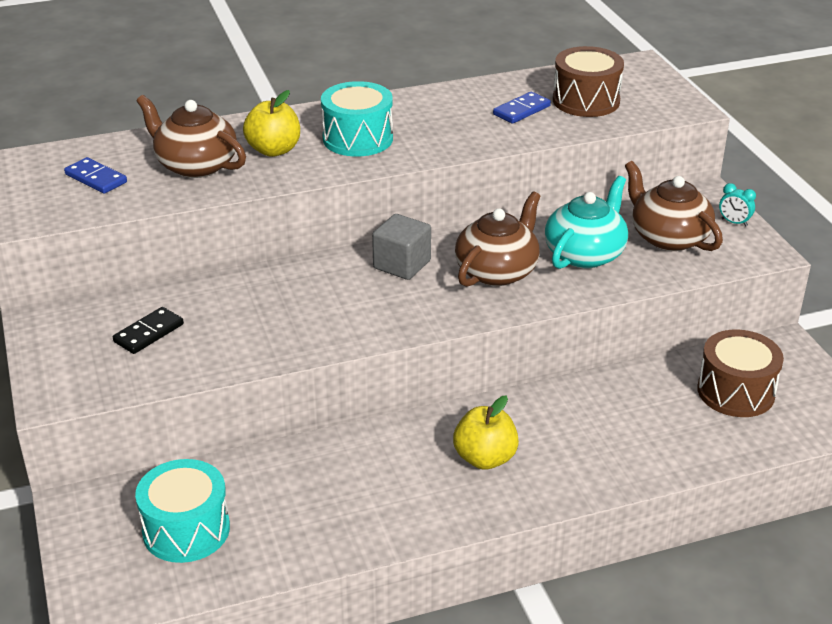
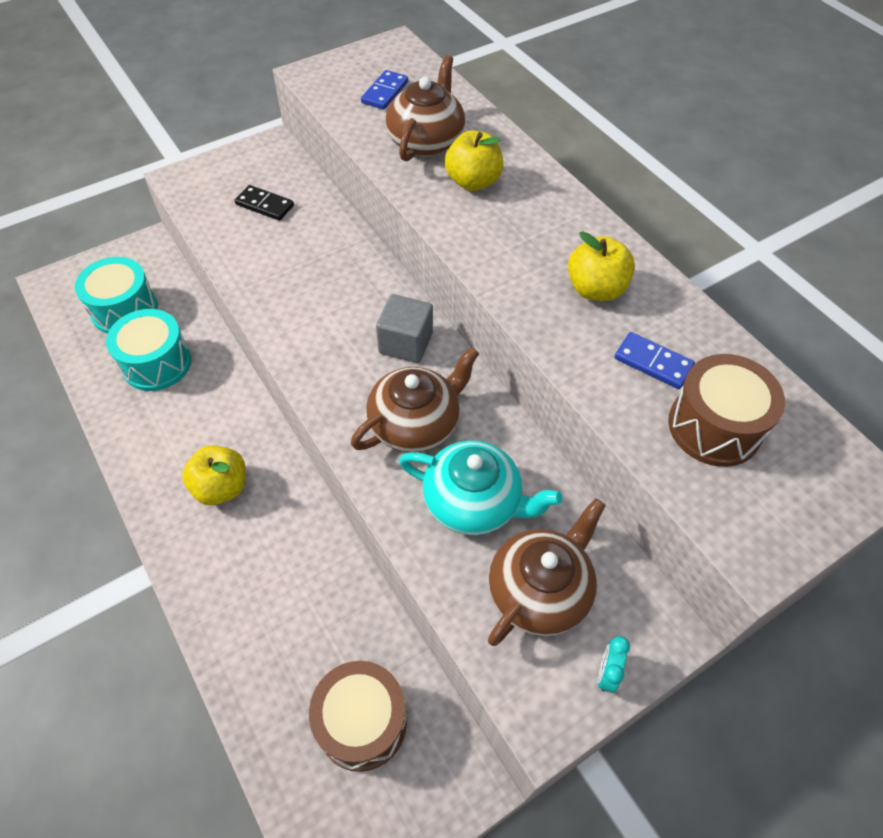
camera: 75 degrees right, 20 degrees up
(357, 139) = (521, 235): turquoise drum -> turquoise drum (157, 363)
(438, 118) = (595, 289): none -> yellow apple
(497, 271) = (415, 423): brown teapot -> brown teapot turned 60 degrees counterclockwise

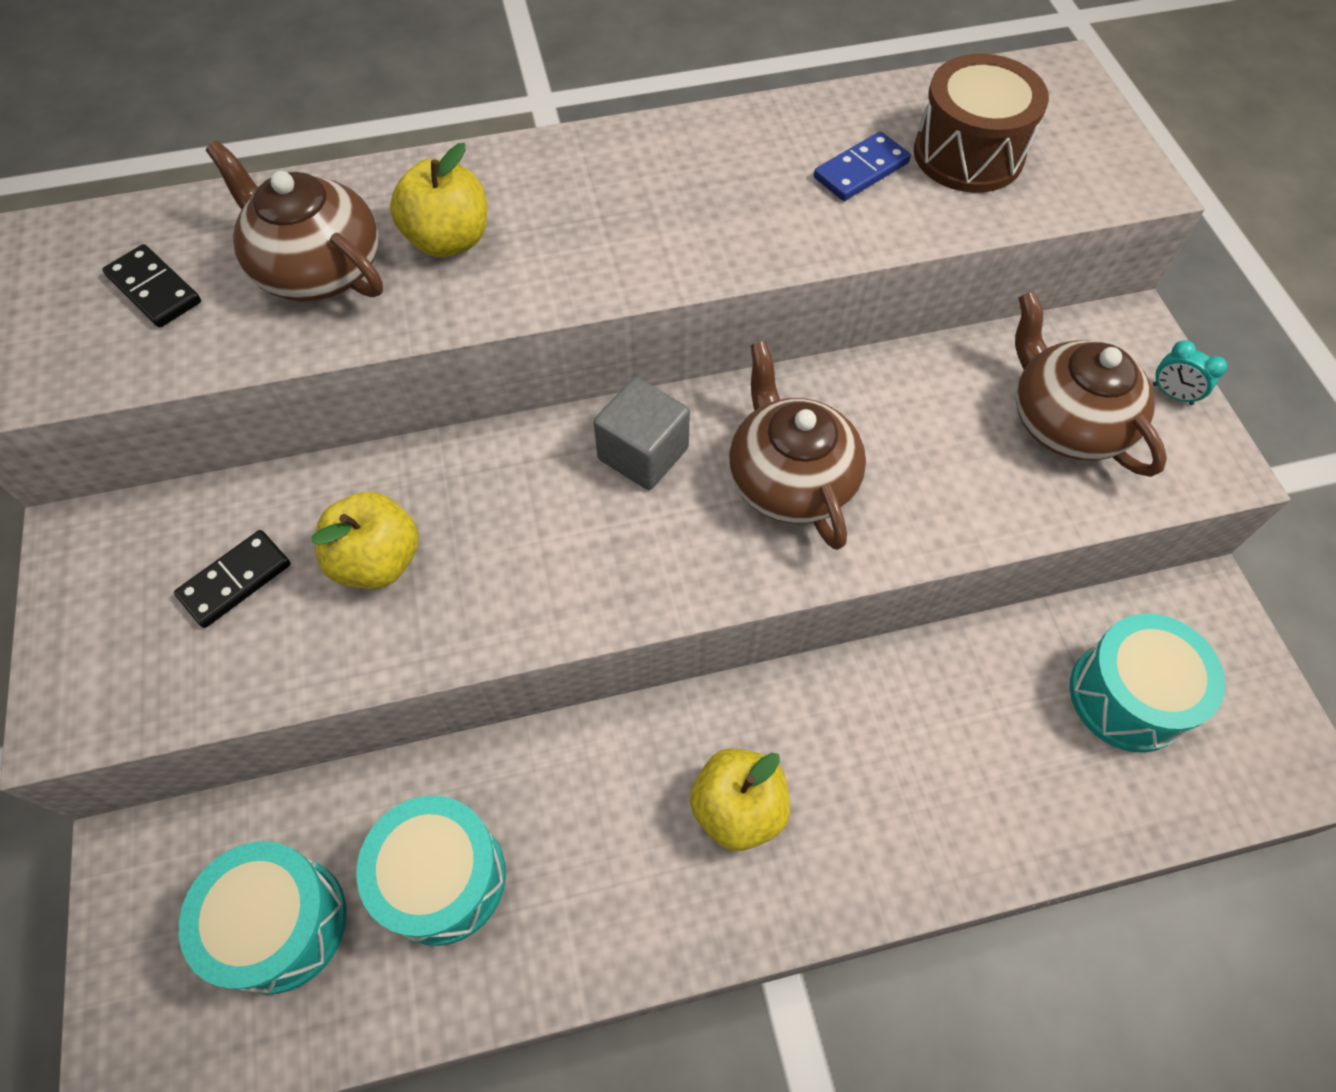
camera: 70 degrees left, 5 degrees up
(362, 722) = (1127, 696): brown drum -> turquoise drum
(385, 92) = (154, 289): blue domino -> black domino
(474, 502) = (931, 450): turquoise teapot -> none
(595, 289) = (722, 181): yellow apple -> yellow apple (378, 561)

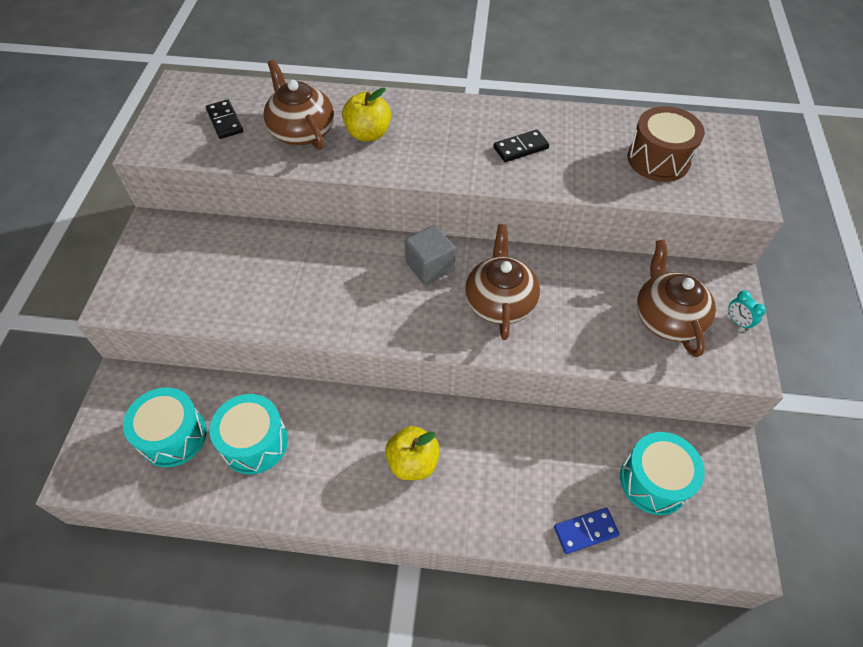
camera: 20 degrees right, 5 degrees down
(235, 580) = (212, 266): black domino -> black domino (520, 148)
(378, 561) = (279, 278): yellow apple -> none
(861, 170) = (594, 153): blue domino -> blue domino (585, 531)

